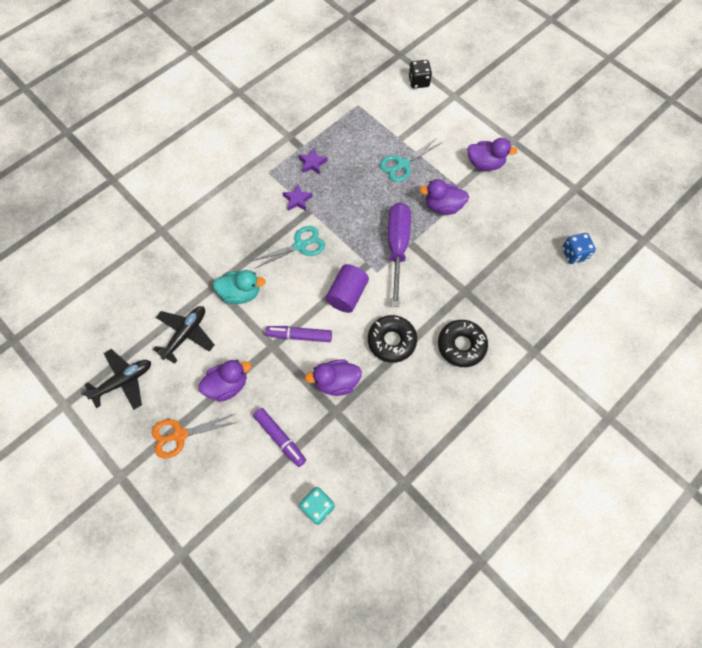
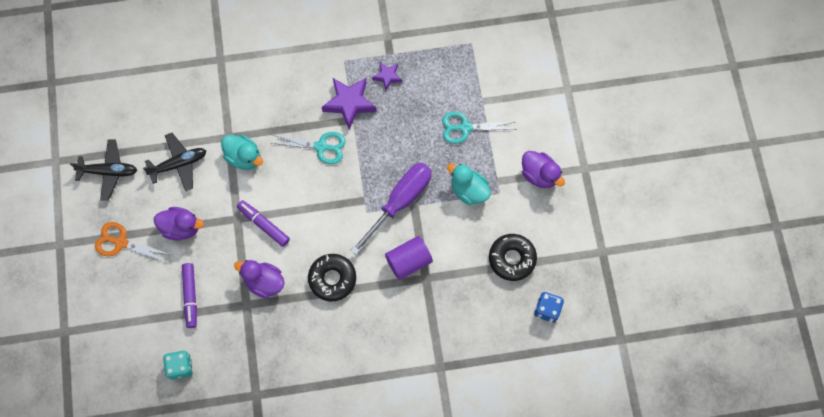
camera: 35 degrees right, 5 degrees up
(297, 200) = (349, 103): purple star -> purple star, size x1.78
(347, 295) = (327, 215): purple cylinder -> purple cylinder (408, 261)
(418, 82) = (545, 54): black dice -> none
(443, 206) = (468, 190): purple duck -> turquoise duck
(461, 345) = (385, 321): black donut -> black donut (512, 259)

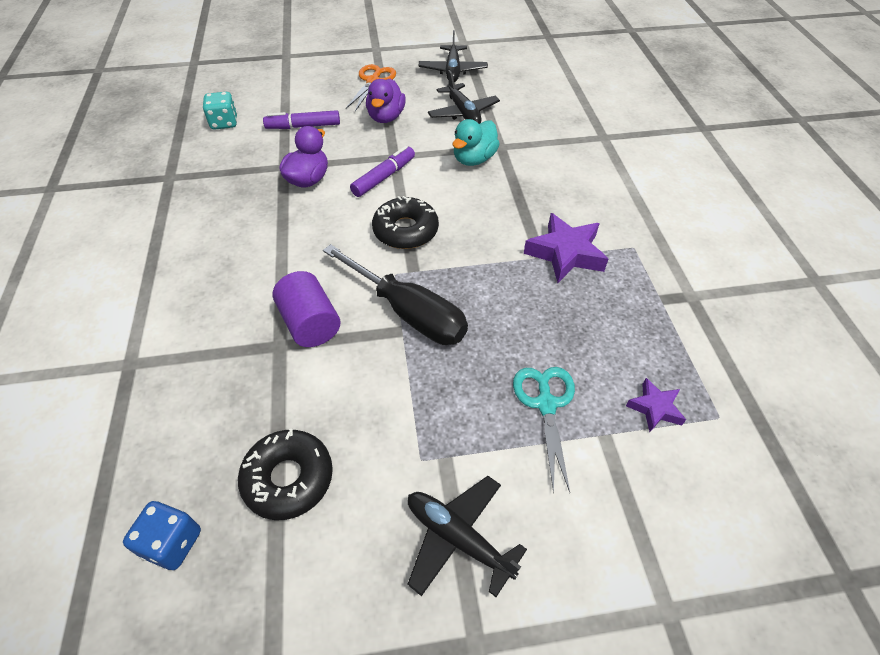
camera: 90 degrees right, 20 degrees down
(321, 147) = (494, 225): turquoise scissors -> none
(332, 279) = (300, 240): black donut -> black donut (405, 230)
(387, 76) = (620, 296): purple star -> purple star (655, 408)
(399, 202) = (408, 312): purple screwdriver -> black screwdriver
(468, 190) = (426, 408): turquoise duck -> none
(539, 175) = (458, 538): purple duck -> black plane

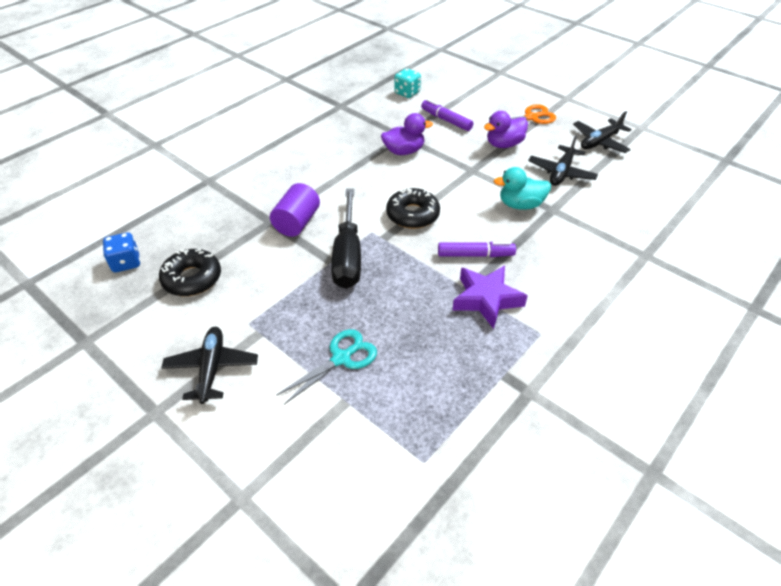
camera: 50 degrees right, 5 degrees down
(384, 177) = (447, 178): purple marker -> purple marker (475, 255)
(655, 408) = (394, 419): purple star -> none

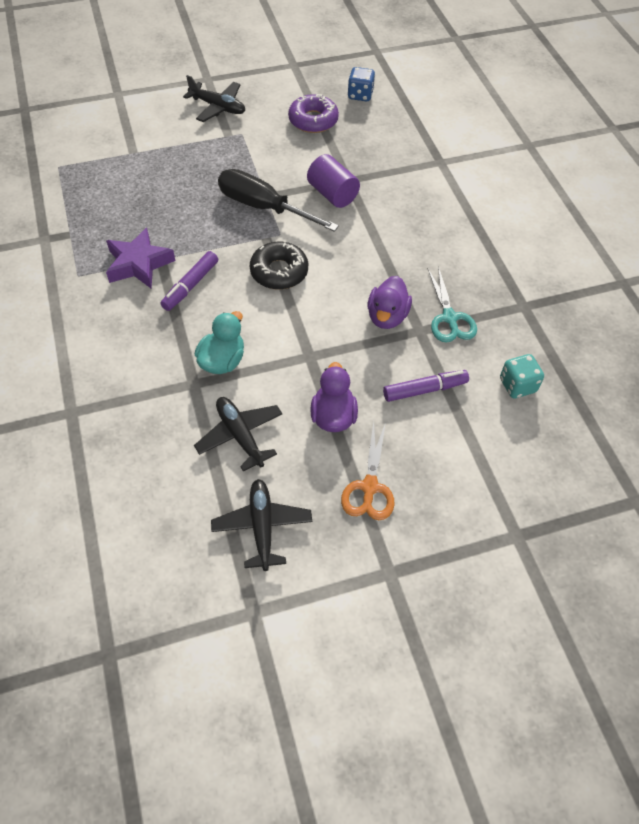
camera: 120 degrees right, 10 degrees up
(192, 278) = (313, 120): black donut -> purple donut
(341, 358) = (167, 163): turquoise scissors -> turquoise scissors (449, 318)

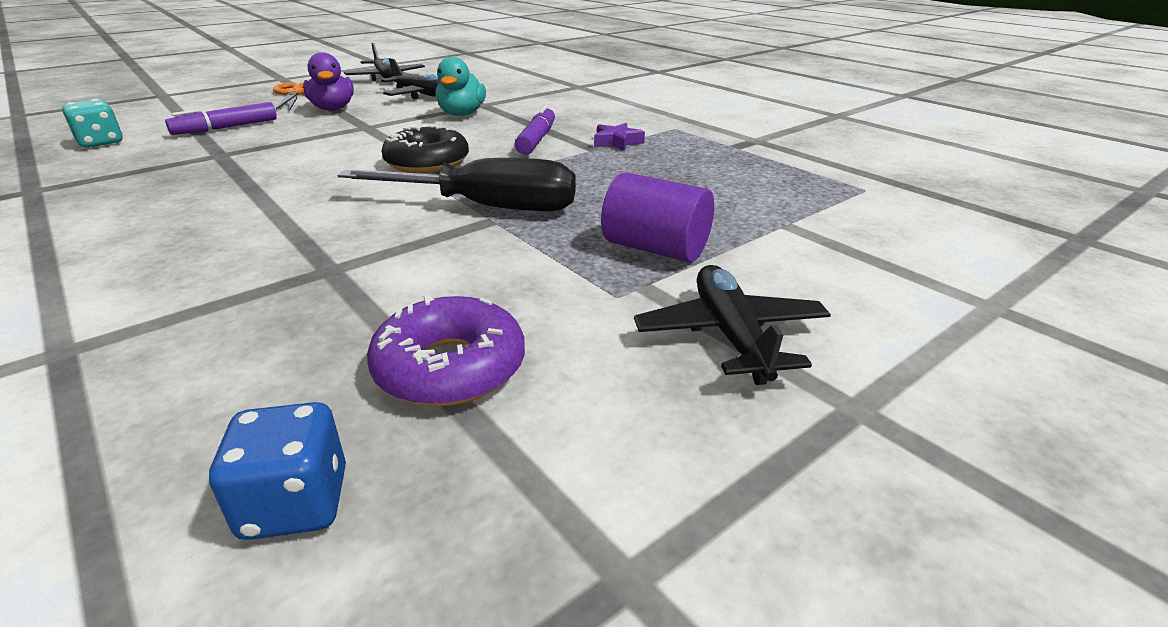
camera: 160 degrees right, 25 degrees down
(139, 264) = (617, 142): purple star -> purple star, size x0.56
(218, 107) = (731, 335): black plane -> black plane turned 75 degrees clockwise
(332, 194) = (361, 243): purple cylinder -> purple cylinder (655, 249)
(387, 316) = (264, 156): purple duck -> none
(449, 318) = (169, 166): turquoise scissors -> none

